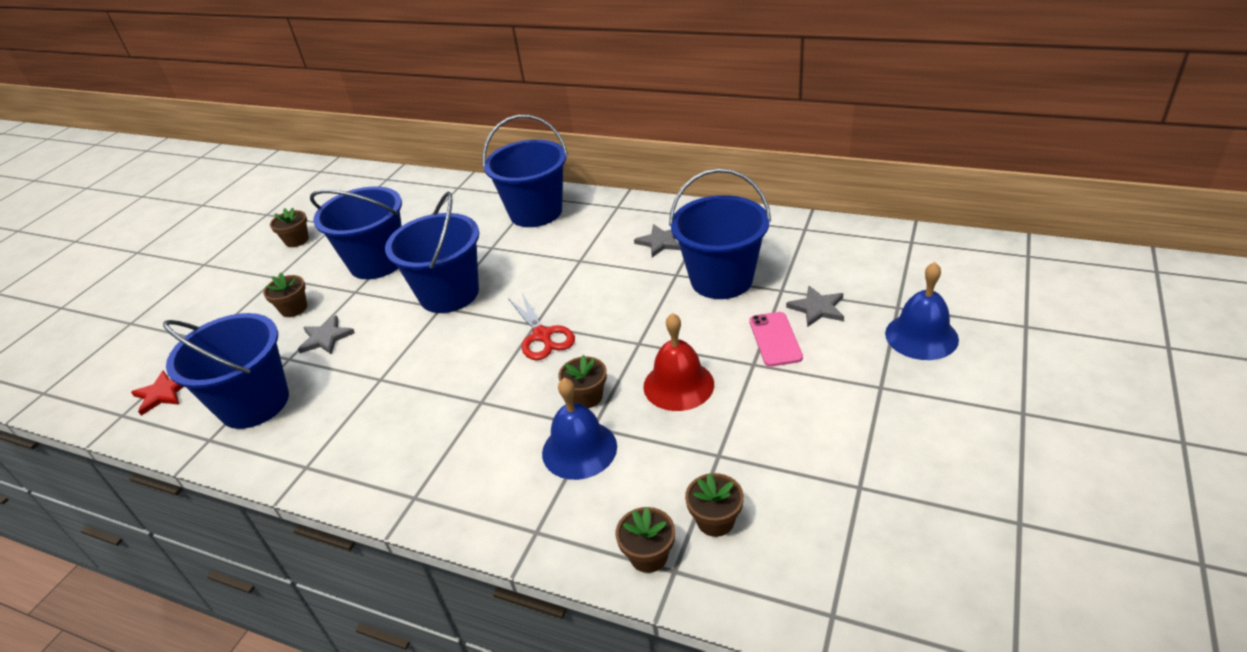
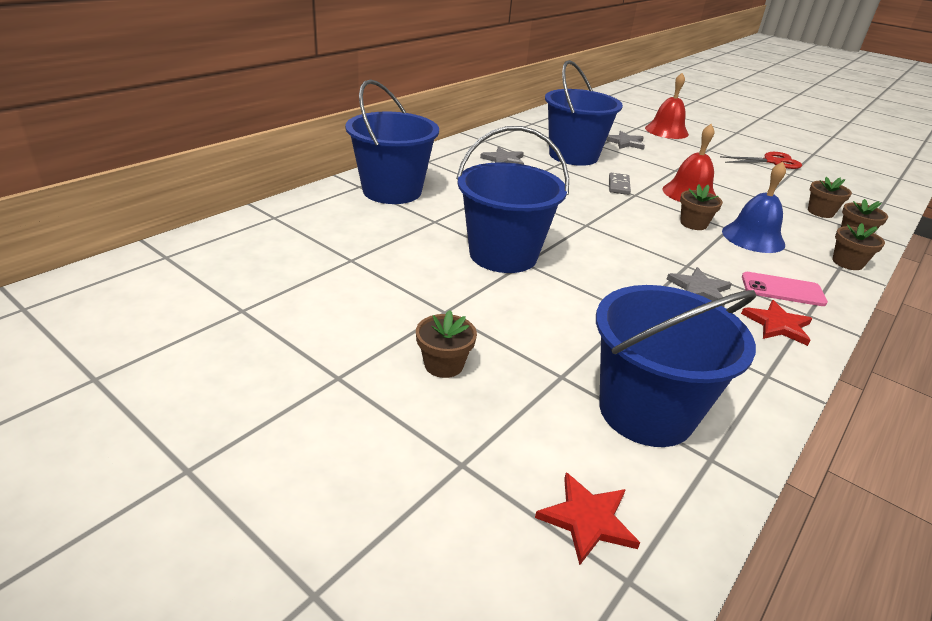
camera: 80 degrees left, 5 degrees down
(297, 240) = (244, 349): brown flower pot -> brown flower pot (847, 263)
(326, 338) = (533, 342): grey star -> grey star (699, 289)
(377, 262) = (390, 288): blue bucket -> none
(387, 473) = (777, 325): none -> red star
(542, 336) = (605, 225): red scissors -> red scissors (772, 162)
(656, 327) = (618, 185): none -> grey domino
(775, 339) = (652, 159): pink phone -> pink phone (782, 290)
(921, 336) = (666, 131): blue bell -> red bell

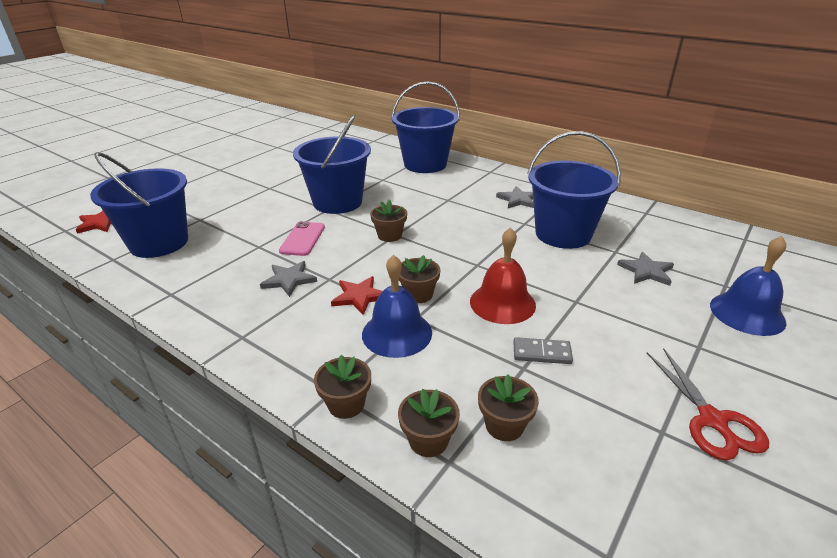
camera: 90 degrees right, 0 degrees up
(444, 364) = (221, 190): brown flower pot -> brown flower pot (389, 235)
(618, 185) = (495, 256): grey domino -> grey domino (542, 353)
(666, 131) = (747, 313): red bell -> blue bell
(777, 325) = (229, 313): red star -> red star (359, 296)
(782, 290) = (285, 330): pink phone -> pink phone (302, 239)

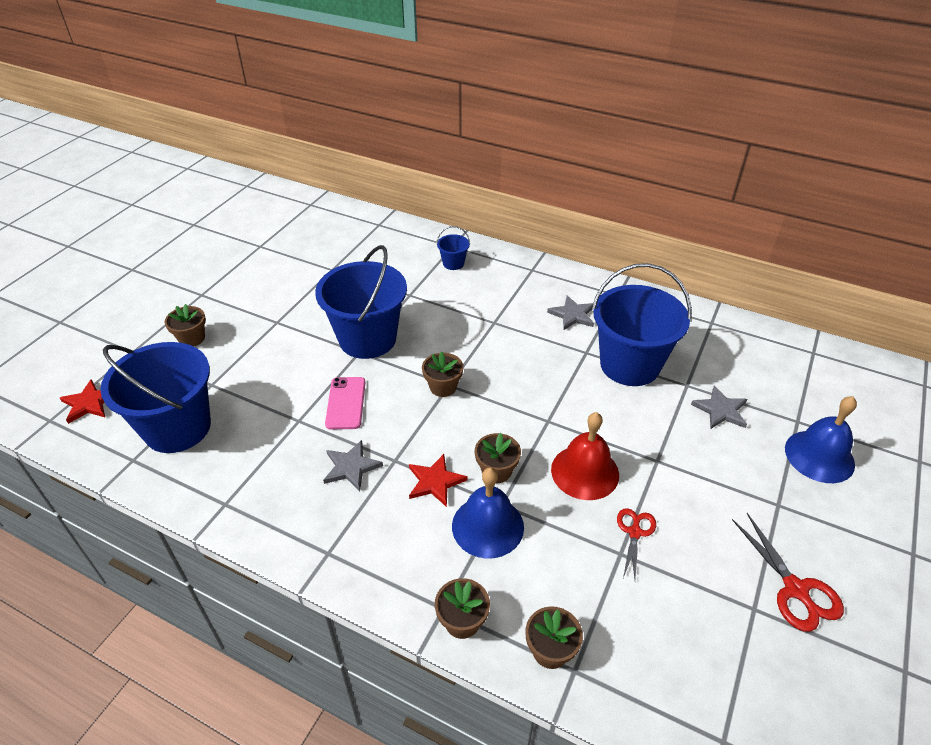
camera: 10 degrees left, 10 degrees up
(425, 164) = (453, 263): blue bucket -> blue bucket, size x0.42
(504, 425) = (615, 623): brown flower pot -> brown flower pot (192, 338)
(542, 353) = (634, 532): grey domino -> red scissors

